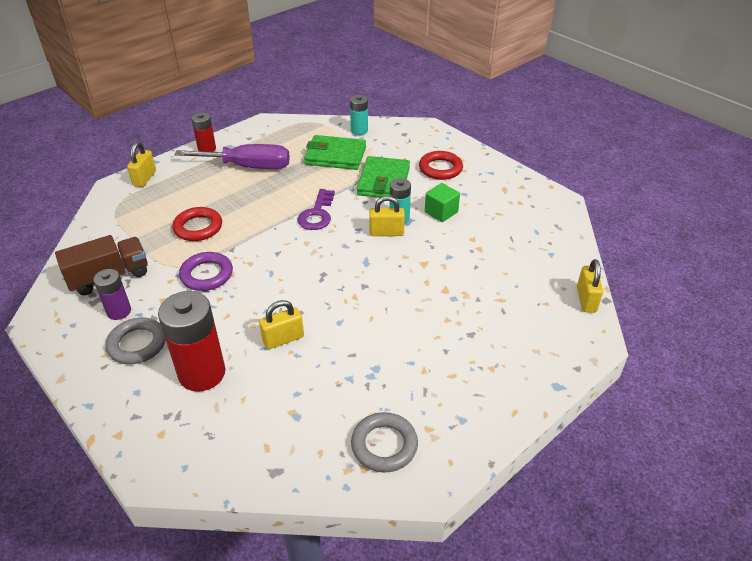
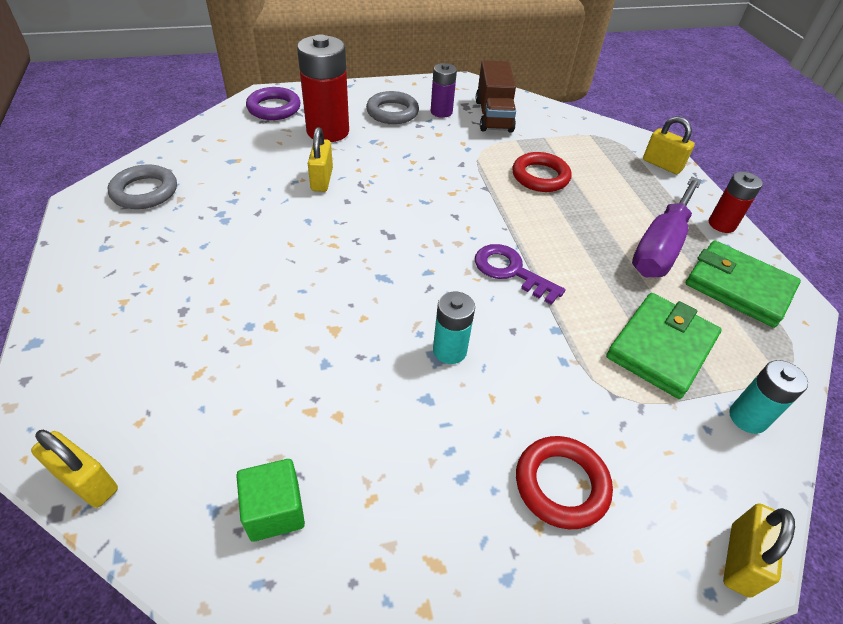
camera: 115 degrees right, 5 degrees up
(207, 275) = (454, 163): purple ring -> purple ring (274, 108)
(383, 181) = (557, 376): green wallet -> green wallet (738, 287)
(386, 232) = (425, 321): yellow padlock -> yellow padlock (740, 559)
(441, 212) = (429, 410): green cube -> green cube (275, 510)

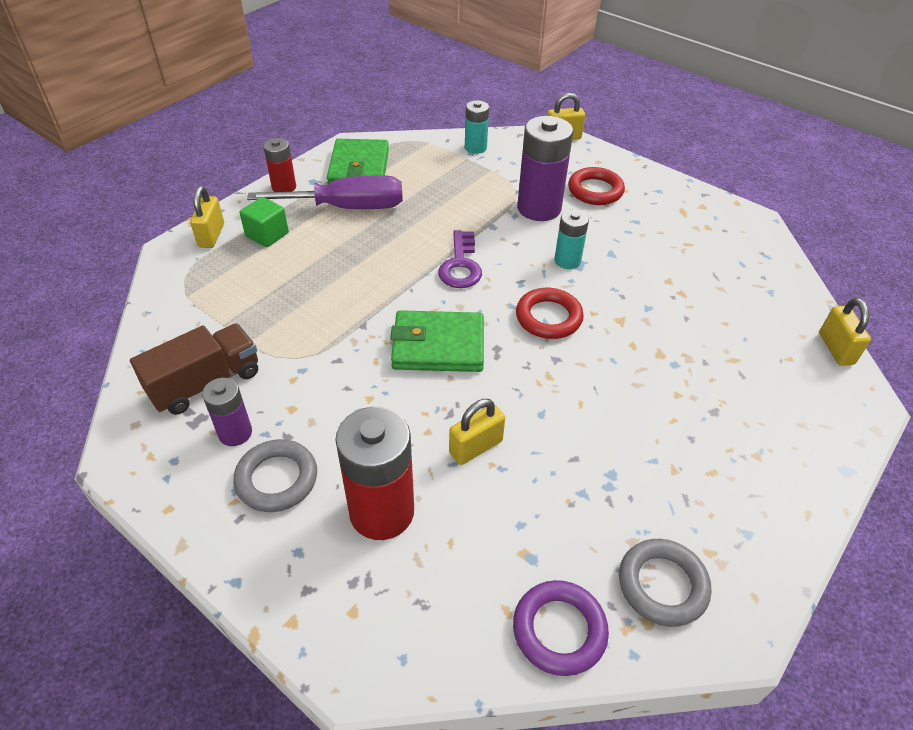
camera: 125 degrees left, 0 degrees up
(274, 108) = (381, 620): purple ring -> purple ring (559, 630)
(275, 510) = (739, 270): green cube -> green cube (267, 235)
(540, 176) = (307, 299): red ring -> red ring (548, 317)
(562, 391) = (539, 208): none -> purple battery
(661, 348) = (457, 184): green wallet -> green wallet (438, 345)

